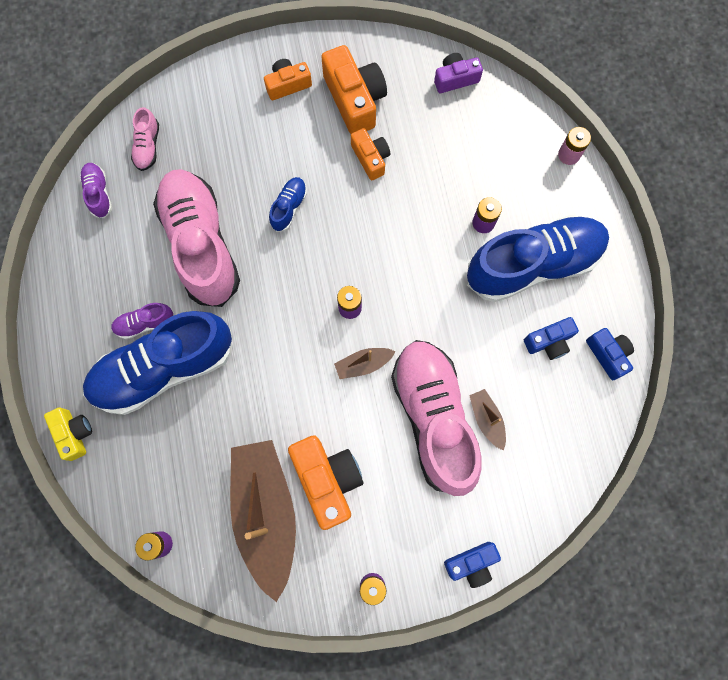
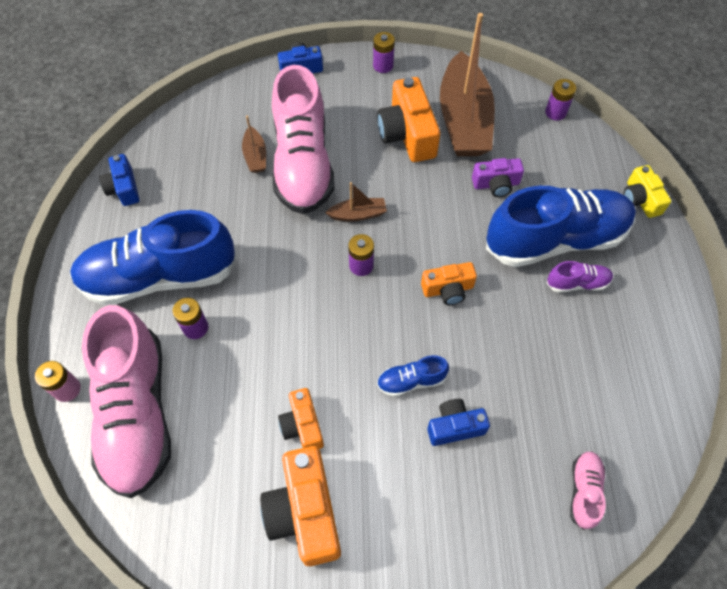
camera: 170 degrees left, 15 degrees down
(99, 193) = (642, 437): purple shoe -> none
(201, 244) = (516, 355): pink shoe -> pink shoe (137, 413)
(288, 85) = (391, 552): orange camera -> orange camera (448, 289)
(289, 207) = (411, 381): blue shoe -> blue shoe turned 45 degrees clockwise
(455, 79) = (164, 519): purple camera -> purple camera (496, 184)
(549, 342) = (174, 206): blue camera -> blue camera (455, 427)

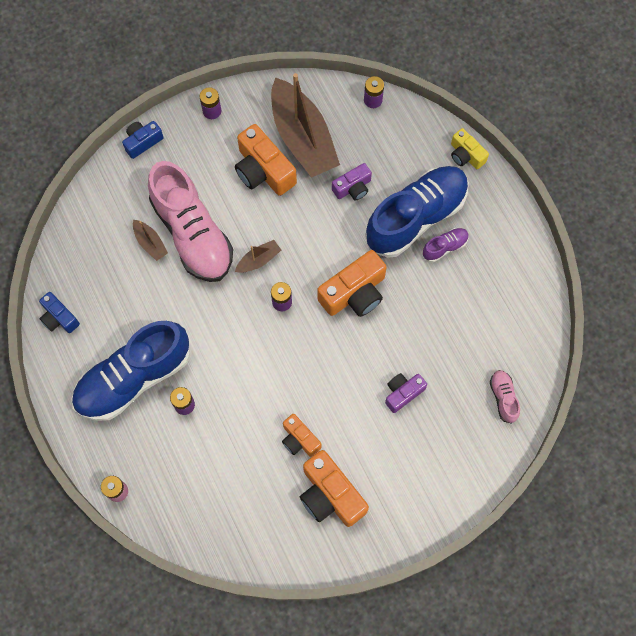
camera: 25 degrees left, 10 degrees up
(137, 413) = (179, 484): pink shoe -> none
(411, 381) = (359, 374): blue shoe -> none
(448, 289) = (354, 293): orange camera -> orange camera, size x1.70
(455, 427) = (403, 393): blue camera -> purple camera

